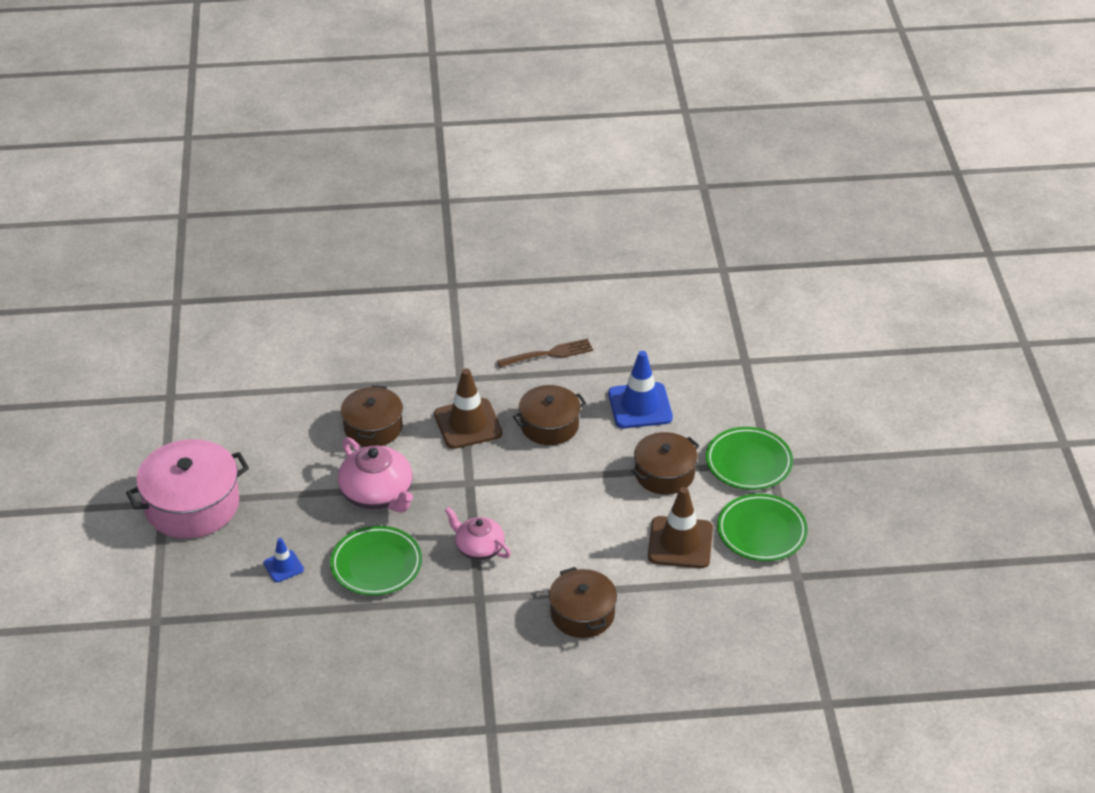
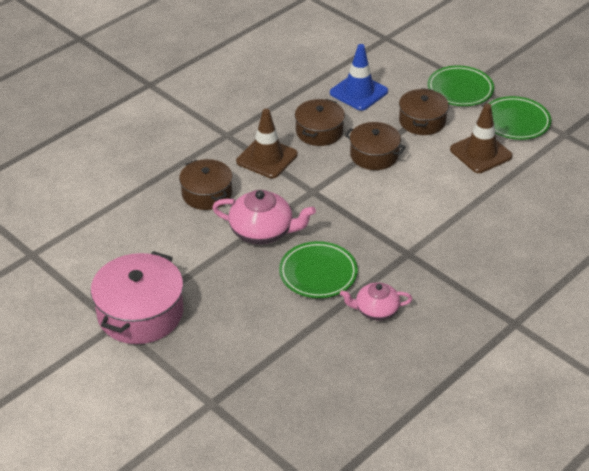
camera: 40 degrees left, 0 degrees up
(283, 566) = (257, 312): blue traffic cone -> none
(478, 547) = (369, 224): pink teapot -> pink teapot (375, 310)
(548, 354) = (265, 92): brown fork -> none
(582, 614) = (479, 224): brown pot -> brown pot (374, 155)

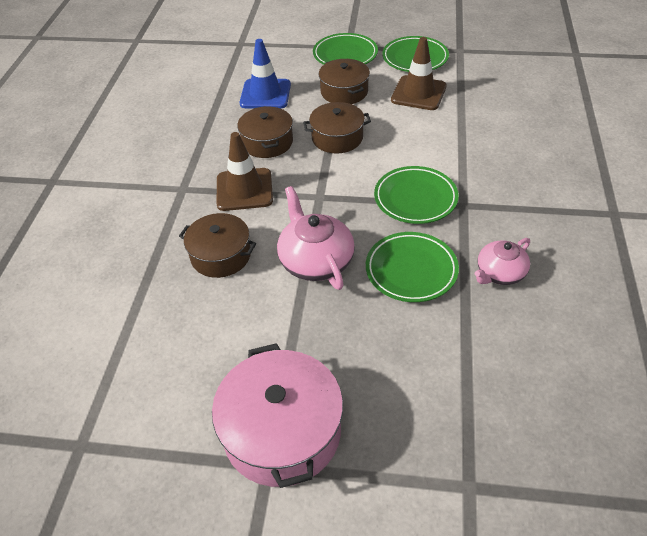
camera: 35 degrees left, 5 degrees up
(263, 231) = (315, 260): pink teapot -> pink teapot turned 90 degrees counterclockwise
(378, 230) = (415, 198): none -> green plate

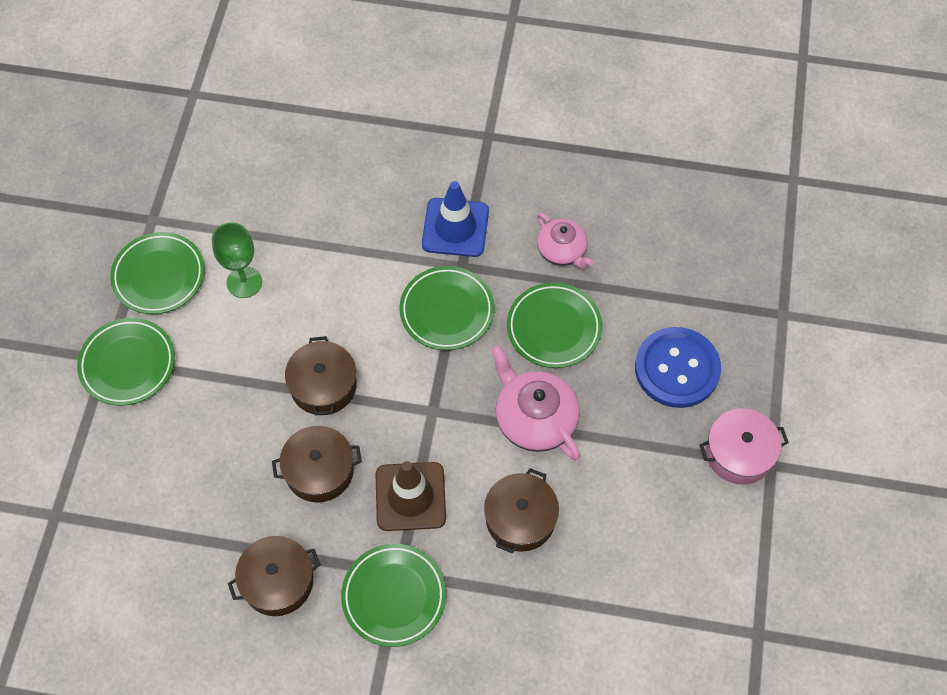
camera: 90 degrees left, 15 degrees up
(164, 187) = (394, 596): none -> green plate
(265, 94) = (207, 474): blue traffic cone -> blue traffic cone (455, 228)
(282, 431) = (739, 453): pink pot -> pink pot, size x0.65
(315, 260) = (534, 419): pink teapot -> pink teapot turned 75 degrees clockwise
(344, 92) = (222, 371): brown pot -> brown pot (278, 581)
(379, 372) = (677, 369): none -> blue button
(418, 93) = (244, 282): brown traffic cone -> green goblet

